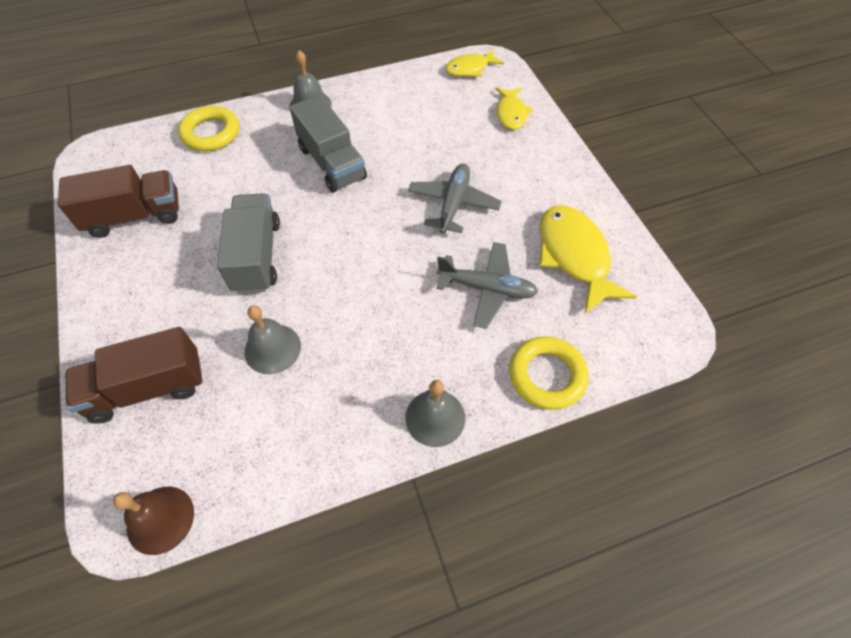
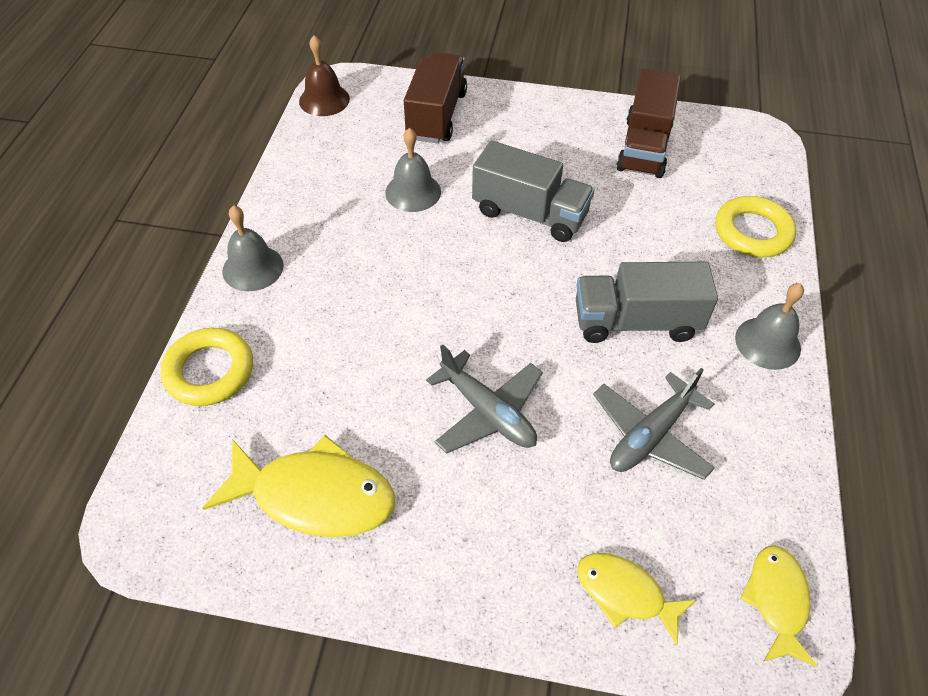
camera: 120 degrees right, 5 degrees down
(487, 289) = (344, 378): grey plane -> grey plane (650, 435)

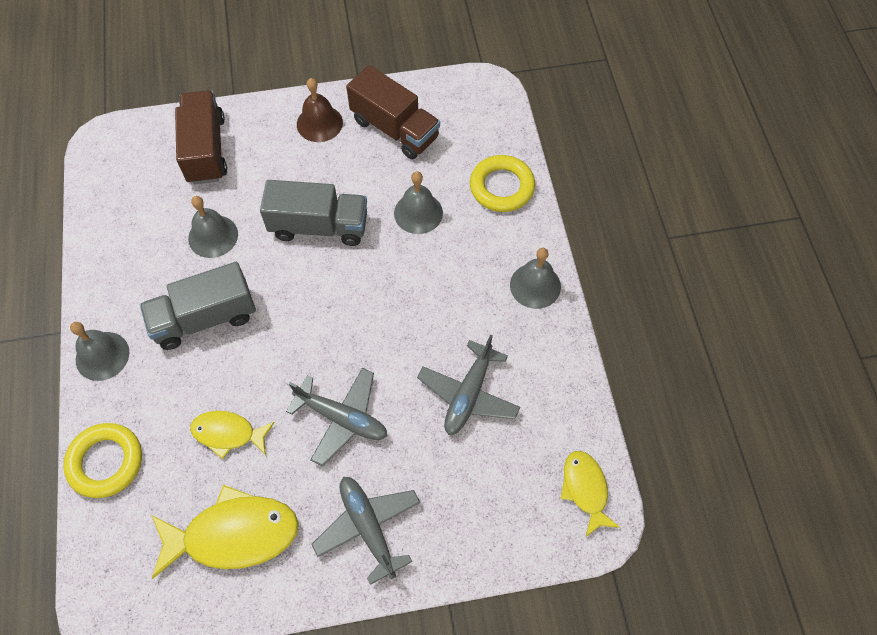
camera: 20 degrees left, 10 degrees up
(324, 100) = (97, 163): brown bell -> brown bell (319, 123)
(476, 545) = (368, 527): none -> grey plane
(625, 593) = (483, 523): yellow fish -> yellow fish (228, 433)
(636, 322) = (432, 300): grey truck -> grey truck (205, 318)
(644, 147) = (395, 129): brown truck -> brown truck turned 45 degrees counterclockwise
(646, 231) = (418, 213): none -> grey bell

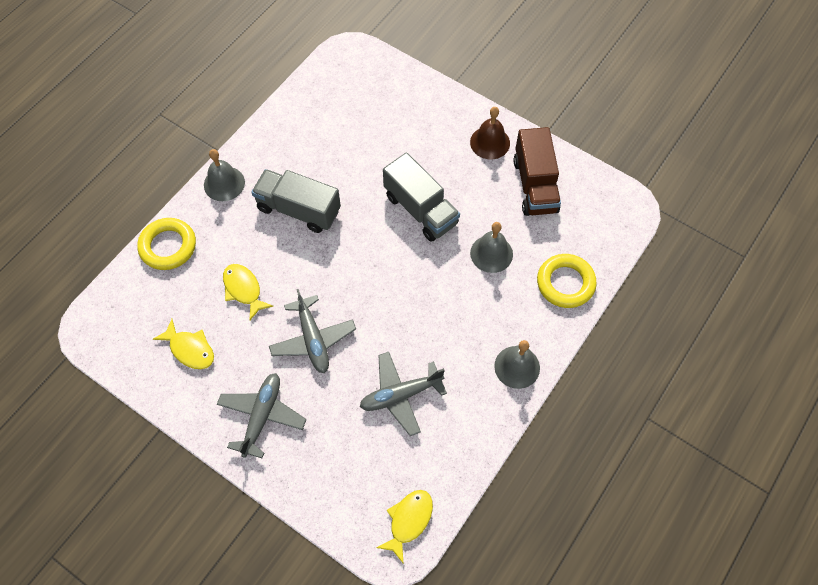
camera: 45 degrees right, 0 degrees up
(206, 150) = (402, 104): brown truck -> none
(213, 236) = (352, 163): grey bell -> none
(233, 534) = (190, 349): yellow fish -> yellow fish, size x0.59

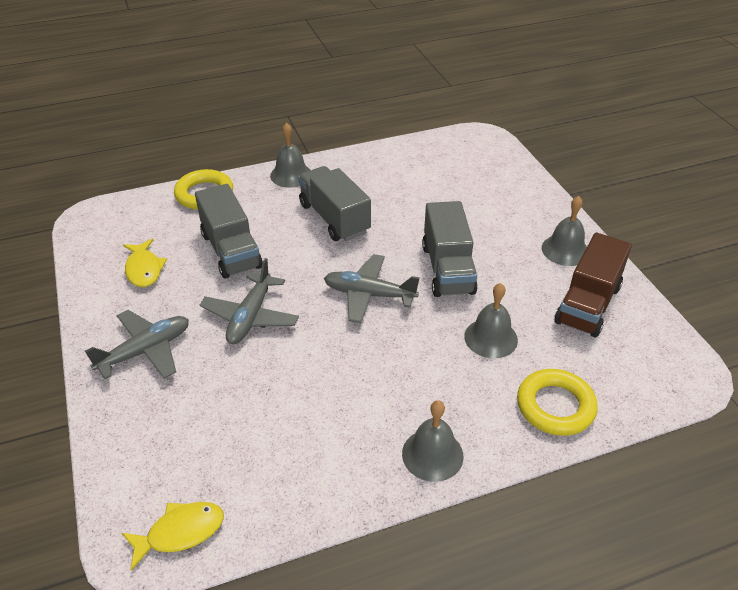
camera: 35 degrees right, 20 degrees down
(243, 289) = (231, 250): yellow fish -> grey truck
(401, 395) = (286, 408): grey plane -> grey plane (369, 294)
(490, 142) = (565, 250): brown bell -> grey bell

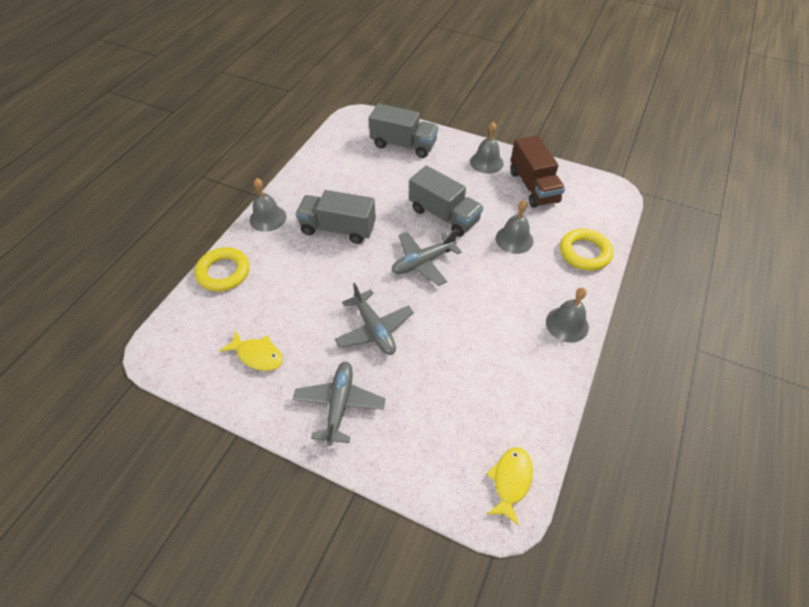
camera: 45 degrees left, 10 degrees up
(231, 250) = (300, 297): grey truck -> grey truck (403, 145)

